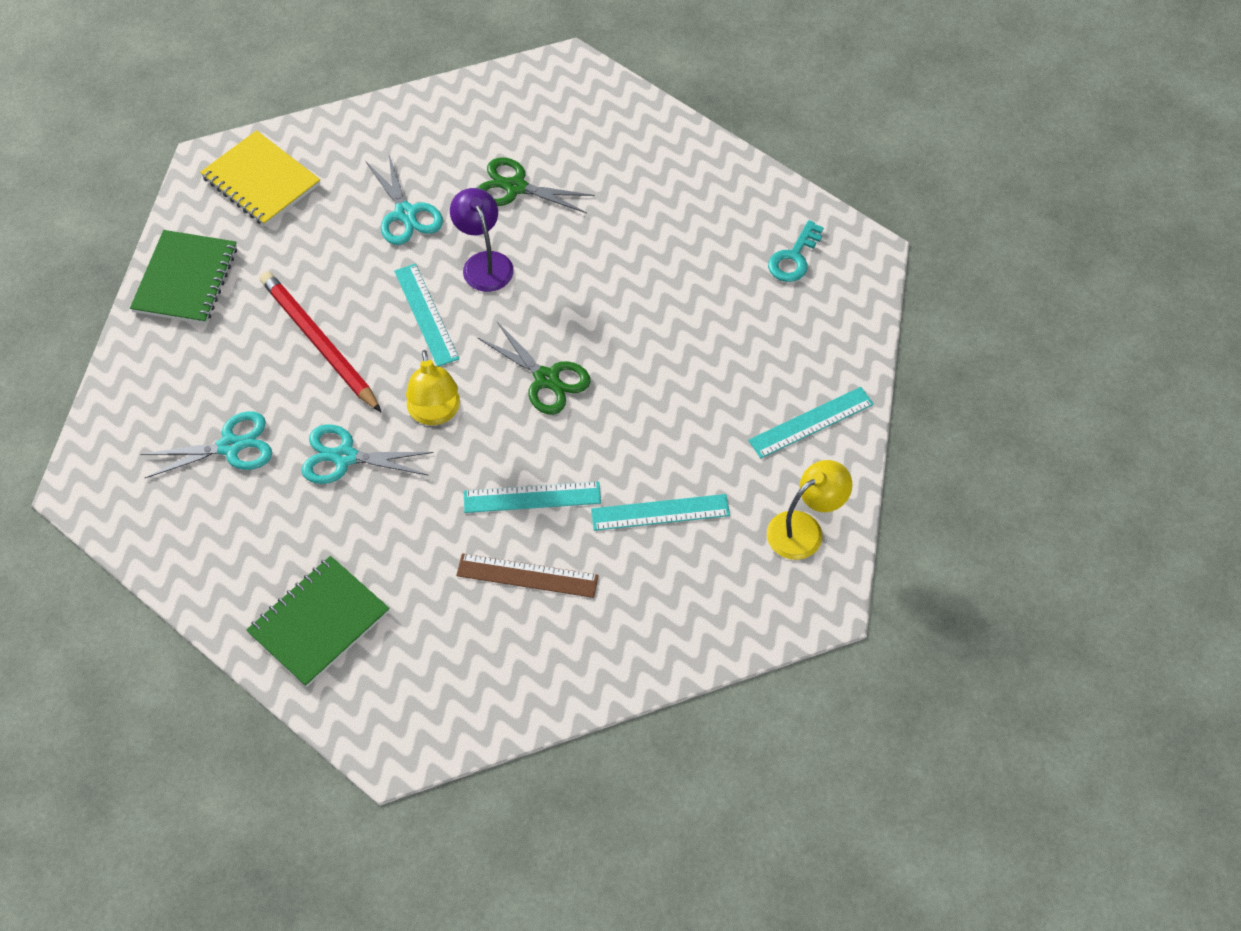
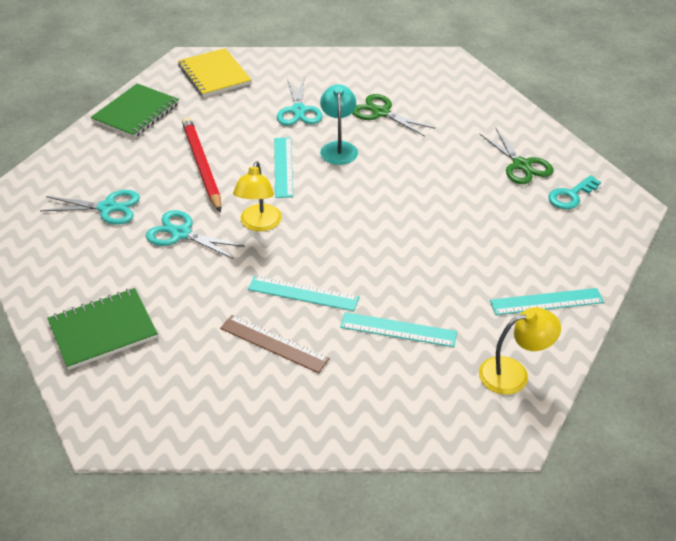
camera: 20 degrees right, 15 degrees down
(484, 263) = (338, 148): purple lamp -> turquoise lamp
(546, 379) = (350, 223): green scissors -> green scissors (521, 165)

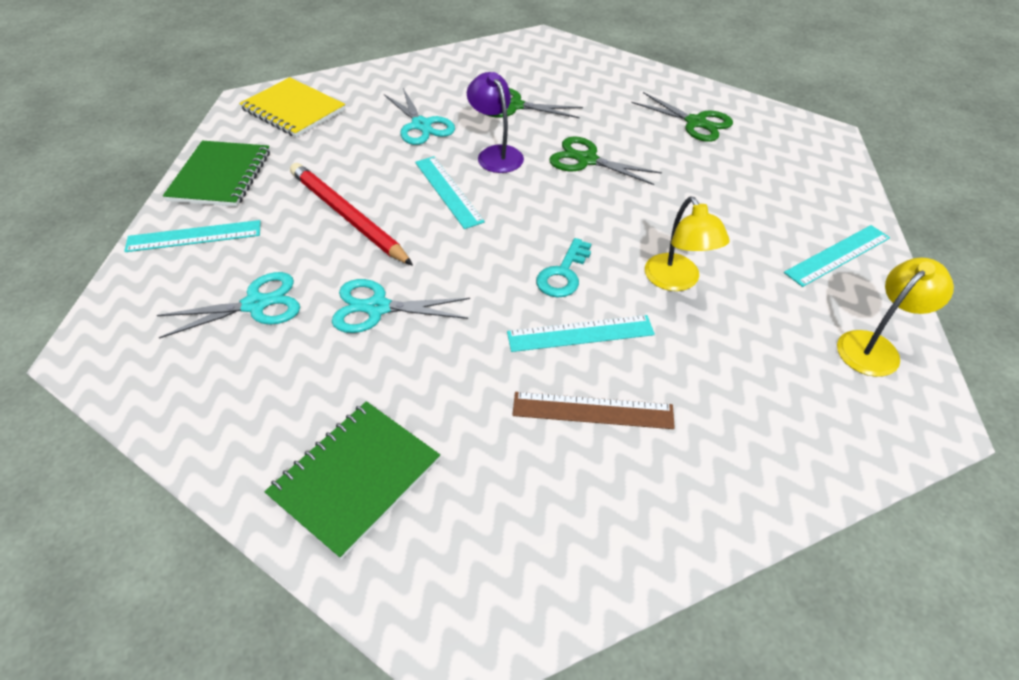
camera: 25 degrees left, 5 degrees up
(259, 224) = (467, 266): yellow lamp -> yellow lamp (677, 281)
(338, 148) = (496, 154): turquoise lamp -> purple lamp
(398, 329) = (719, 340): turquoise ruler -> turquoise ruler (194, 236)
(405, 172) = (586, 160): none -> green scissors
(571, 195) = (766, 140): turquoise key -> turquoise key (563, 274)

